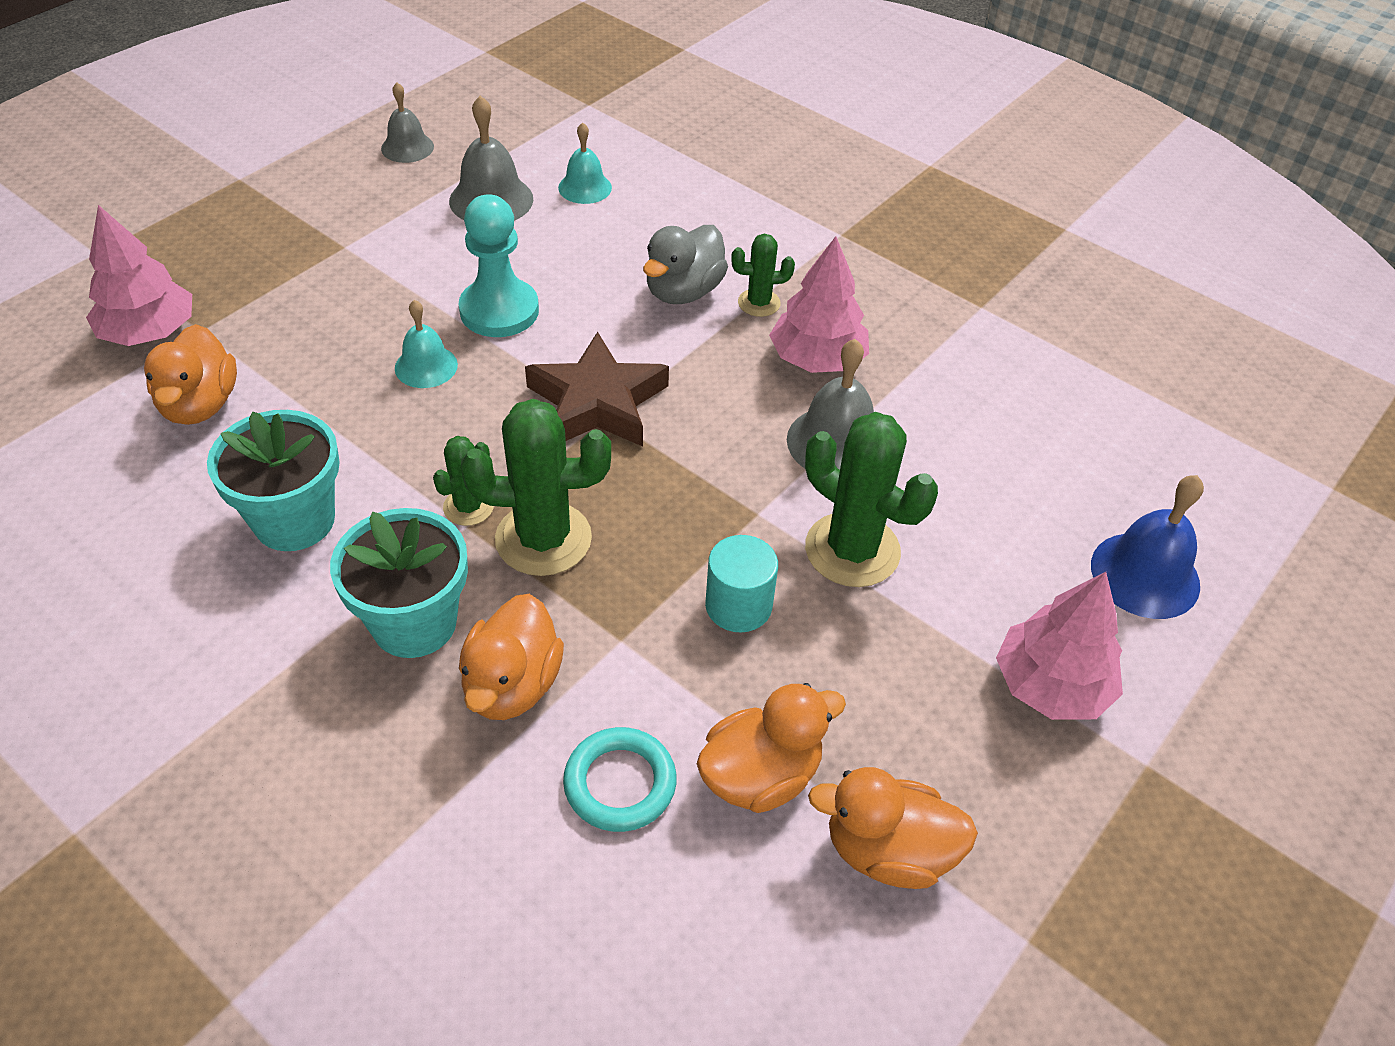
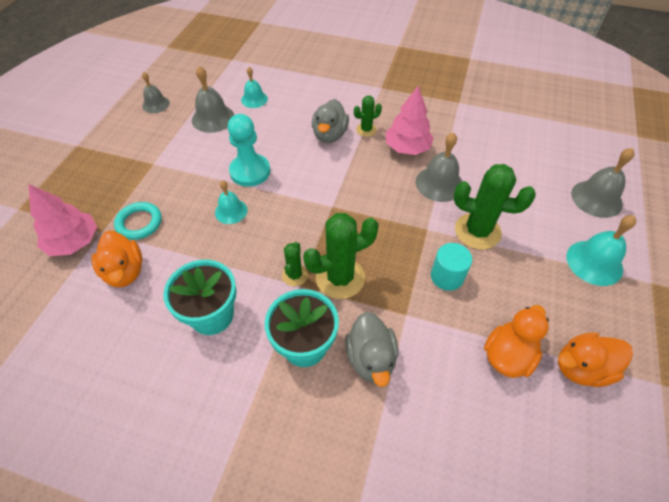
camera: 20 degrees left, 5 degrees up
(512, 685) = (371, 358): orange duck -> grey duck
(597, 402) = (324, 201): brown star -> none
(620, 783) = (450, 387): turquoise ring -> turquoise ring (139, 223)
(1051, 686) = (594, 262): pink tree -> turquoise bell
(1145, 575) = (596, 198): blue bell -> grey bell

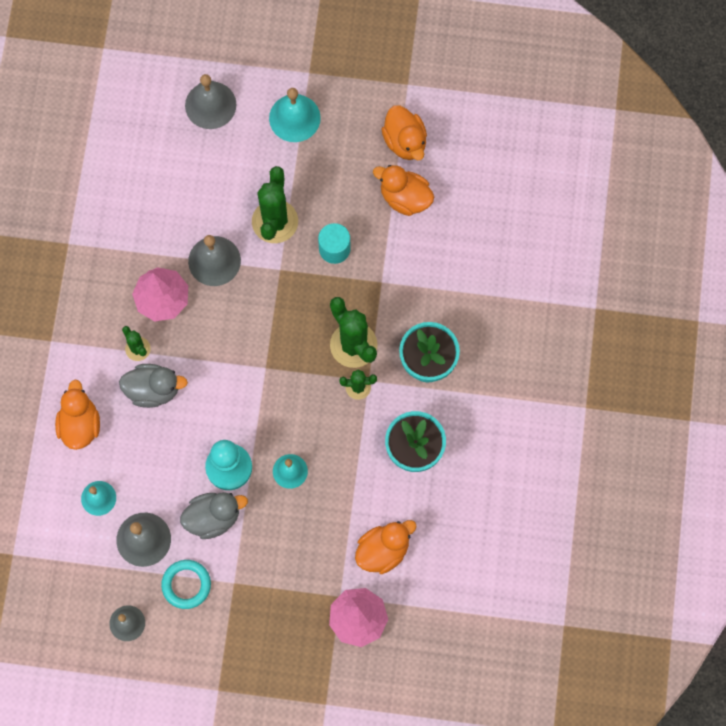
camera: 100 degrees left, 20 degrees up
(139, 223) = (322, 562): turquoise ring -> turquoise ring (186, 585)
(313, 95) = (80, 424): none -> orange duck
(371, 358) = (428, 307): grey duck -> grey duck (213, 517)

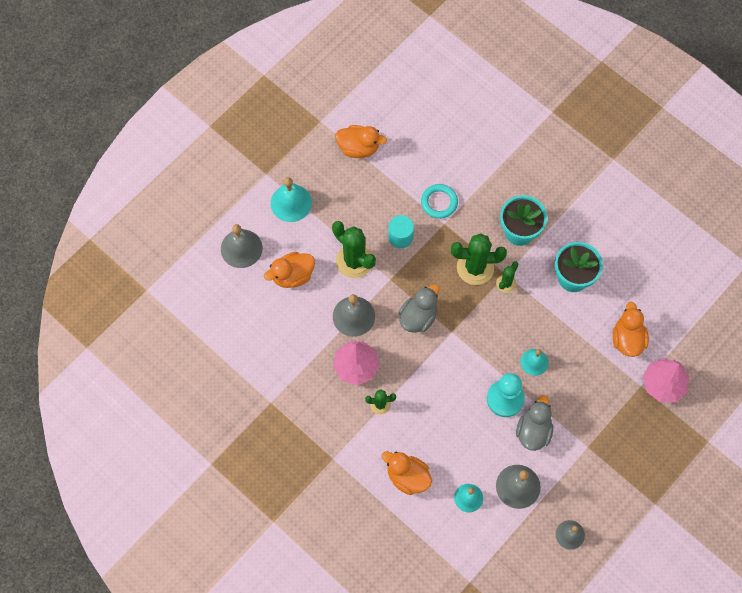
camera: 55 degrees left, 5 degrees down
(153, 390) = (416, 413): grey duck -> grey duck (418, 317)
(186, 585) = (568, 478): turquoise ring -> turquoise ring (439, 202)
(405, 198) = (397, 173): orange duck -> orange duck (292, 275)

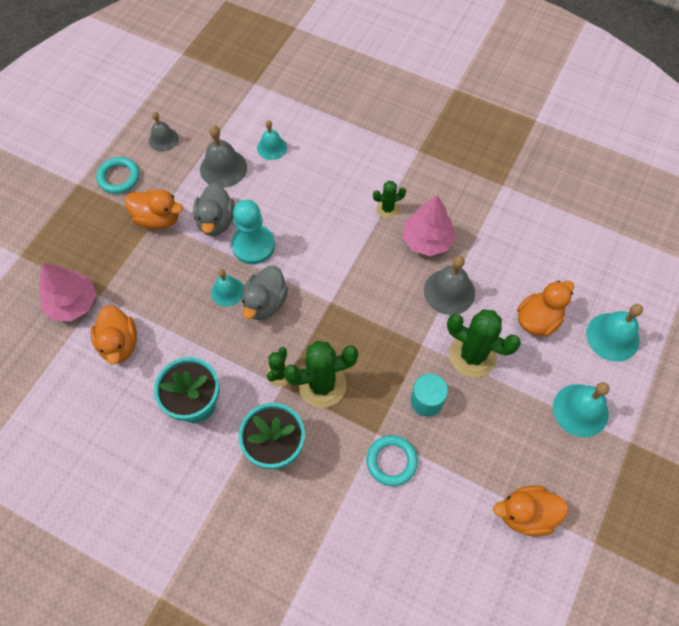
camera: 165 degrees right, 5 degrees down
(241, 248) = (612, 337): grey bell -> turquoise bell
(407, 477) = (338, 151): orange duck -> orange duck (158, 219)
(418, 317) = (374, 309): grey duck -> grey duck (265, 303)
(616, 501) = (119, 177): none -> turquoise ring

